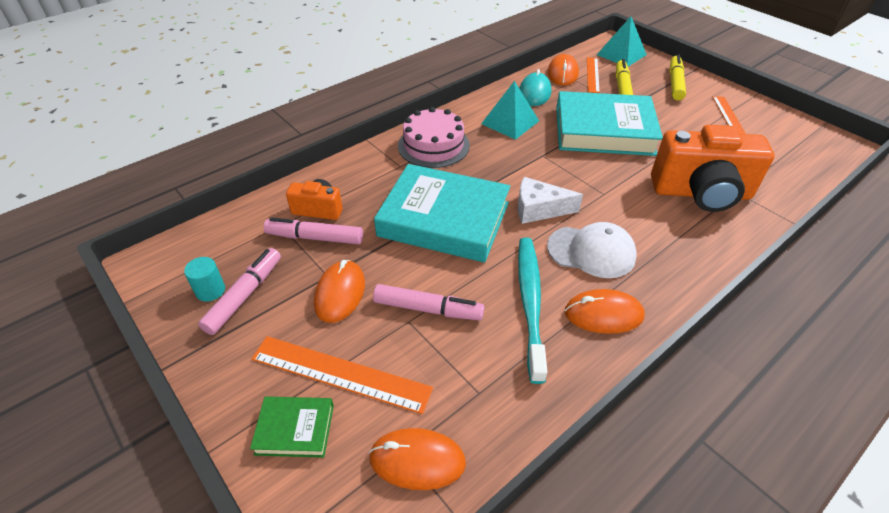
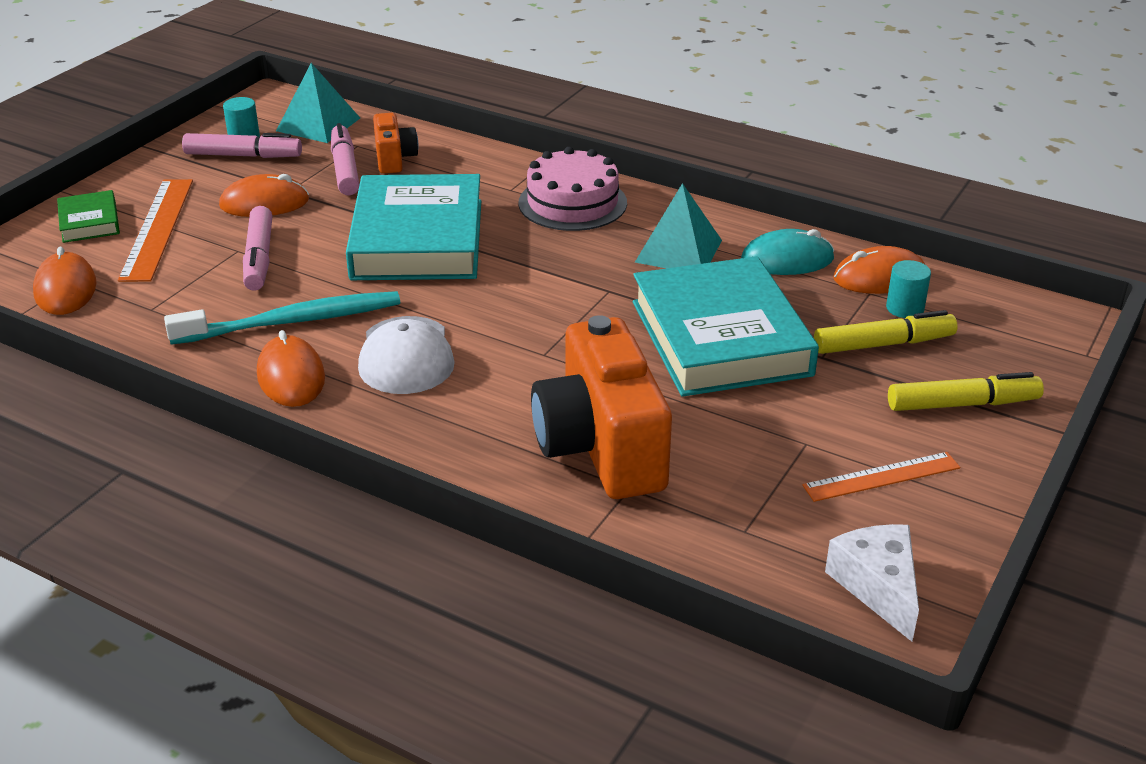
camera: 70 degrees right, 10 degrees down
(539, 209) = (475, 304): white cheese -> white cheese (877, 586)
(592, 74) = (905, 308): orange ruler -> turquoise cylinder
(621, 54) = (1020, 332): turquoise pyramid -> turquoise pyramid (318, 124)

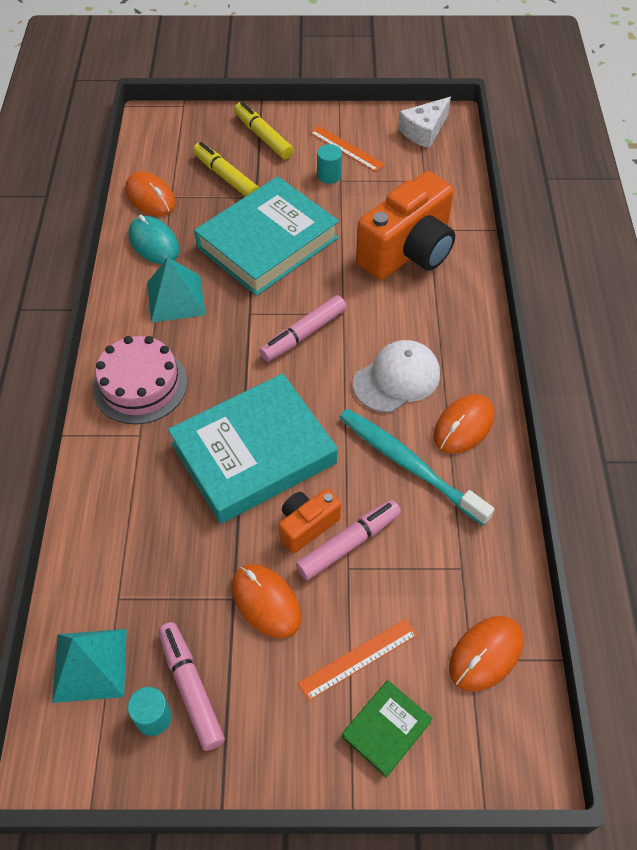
camera: 120 degrees left, 20 degrees up
(157, 228) = (358, 658): orange ruler -> orange ruler, size x0.65
(345, 169) = (170, 578): pink marker -> pink marker (304, 334)
(394, 159) = (130, 550): orange camera -> orange camera (307, 526)
(905, 308) = (180, 178): turquoise cylinder -> turquoise cylinder (329, 175)

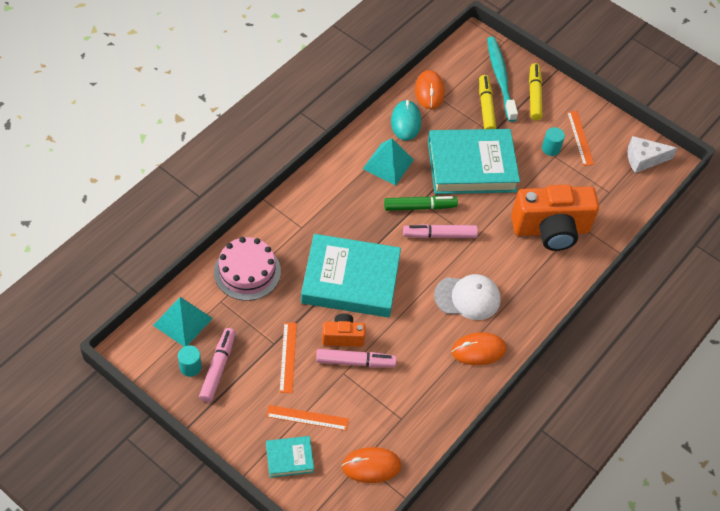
camera: 35 degrees right, 0 degrees up
(140, 385) = (325, 200): pink cake -> pink cake (247, 271)
(253, 320) = (419, 207): none -> green marker
(266, 602) = (288, 357): orange mouse -> orange ruler
(386, 729) = (289, 458): green book -> turquoise book
(409, 465) = (427, 347): turquoise toothbrush -> turquoise toothbrush (500, 78)

